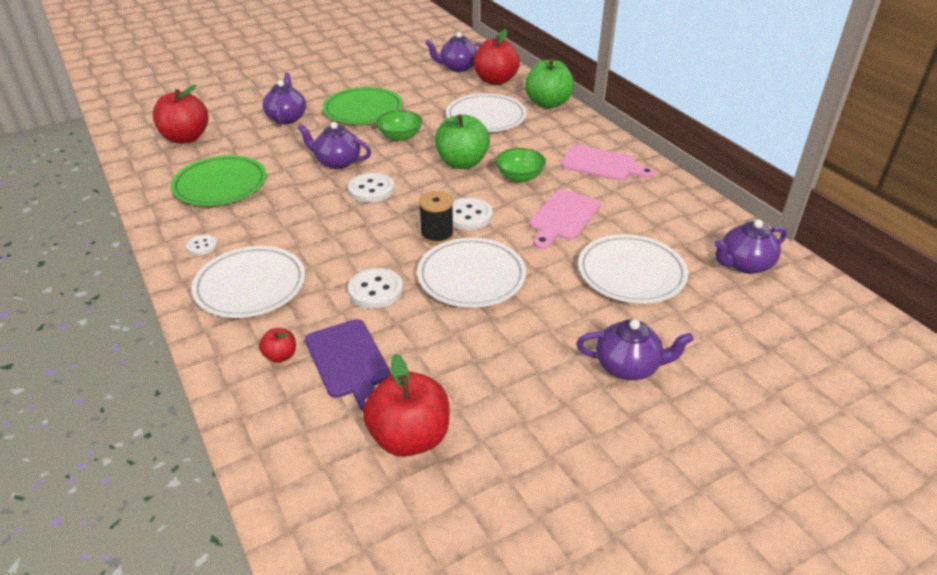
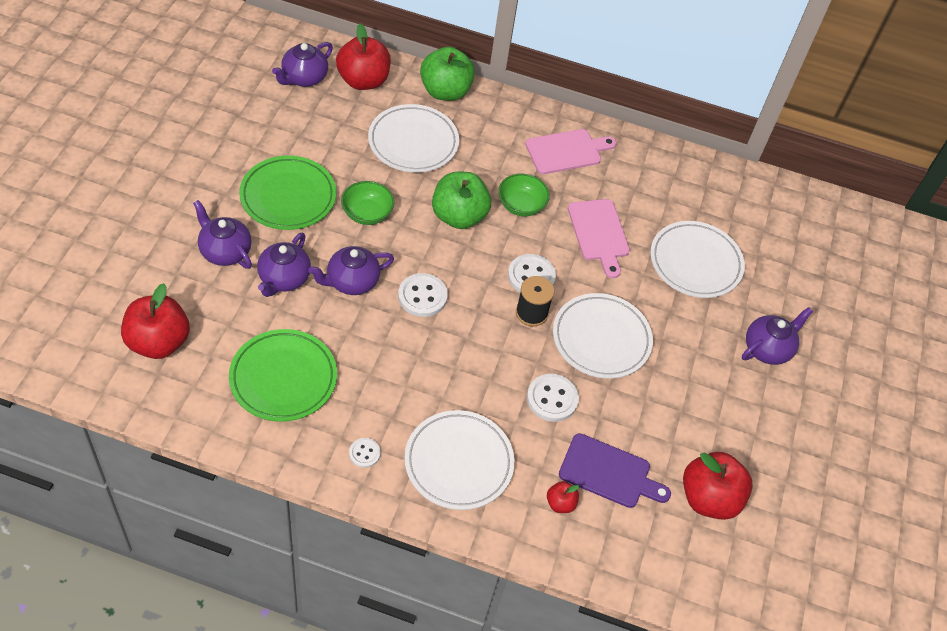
camera: 50 degrees left, 15 degrees up
(744, 264) = (751, 207): purple teapot -> purple teapot (284, 279)

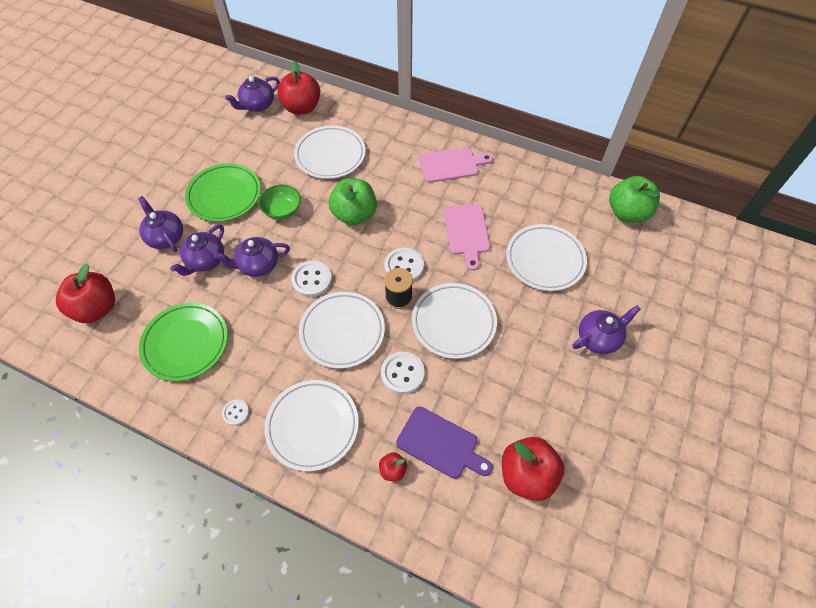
camera: 15 degrees right, 5 degrees up
(445, 91) = (363, 116): green apple -> green apple (627, 213)
(472, 355) = (342, 331): none -> white plate
(521, 205) = (406, 207): green bowl -> none

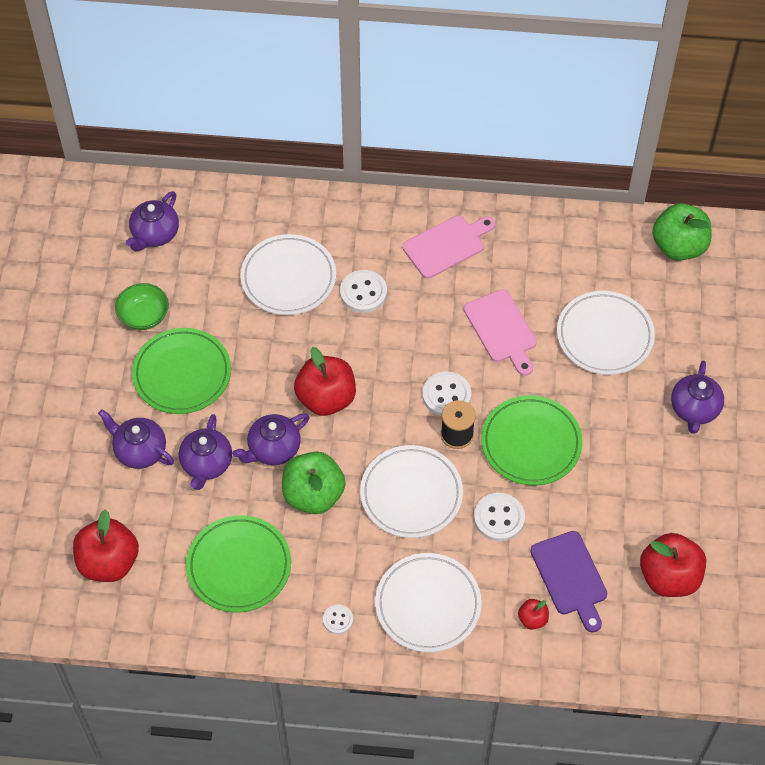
camera: 20 degrees left, 0 degrees up
(282, 210) = (266, 371): green bowl -> green bowl (144, 316)
(302, 107) = (216, 220): red apple -> red apple (326, 398)
(312, 279) = (346, 446): white button -> white button (363, 292)
(354, 215) = (358, 349): green apple -> green apple (313, 495)
(440, 444) = (570, 577): purple cutting board -> purple cutting board turned 60 degrees clockwise
(453, 322) = (531, 443): white plate -> green plate
(599, 338) = (694, 409): purple teapot -> purple teapot turned 150 degrees clockwise

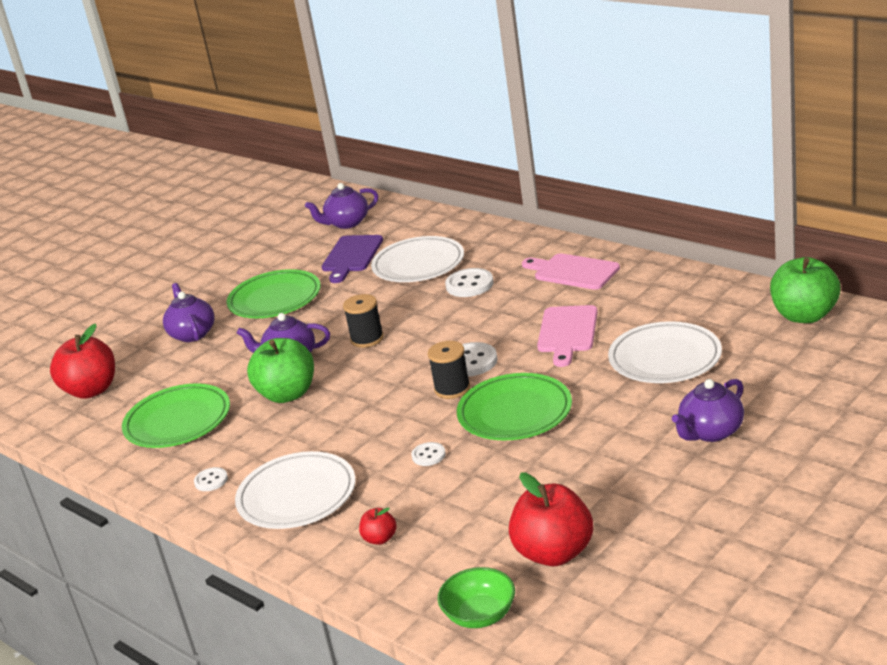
camera: 40 degrees right, 30 degrees down
(144, 316) = (287, 263): green bowl -> green bowl (480, 615)
(206, 464) = (229, 354): purple teapot -> none
(326, 398) = (367, 339): red apple -> black spool
(411, 494) = (368, 417): white plate -> none
(447, 245) = (573, 272): pink cutting board -> pink cutting board turned 150 degrees counterclockwise
(499, 518) = (428, 455): white button -> white button, size x0.58
(570, 577) = (451, 519): purple cutting board -> purple cutting board (351, 256)

